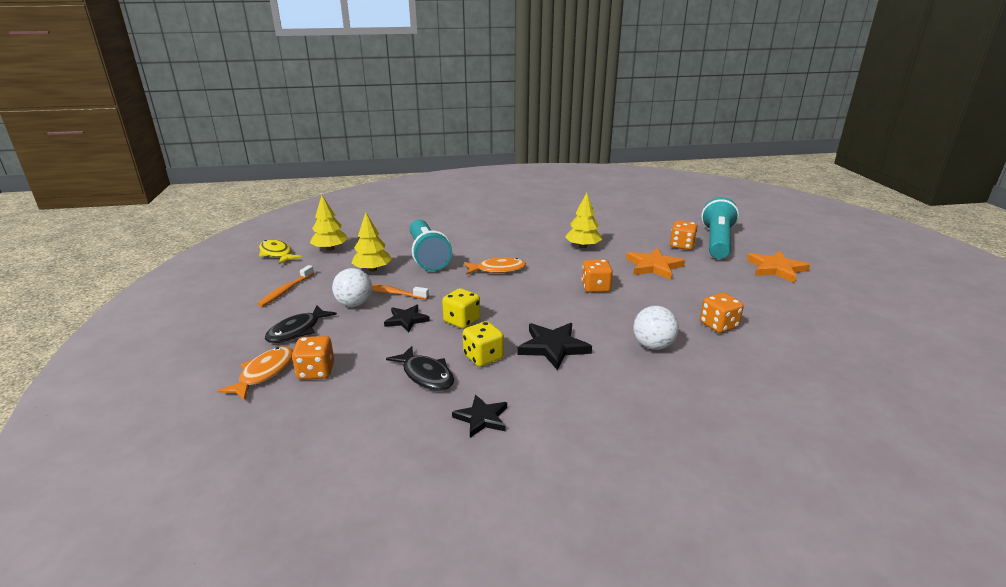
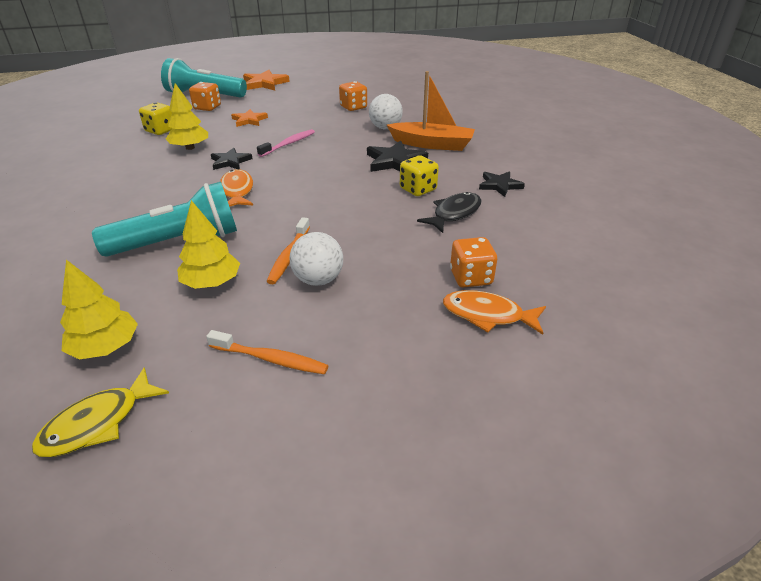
camera: 95 degrees left, 10 degrees up
(297, 330) = (390, 314): black fish -> none
(406, 320) = (356, 236): black star -> black star (230, 161)
(462, 321) = (355, 204): yellow dice -> yellow dice (160, 130)
(595, 288) = (289, 144): orange dice -> pink toothbrush
(604, 378) = (432, 144): none -> orange boat
(654, 266) = (249, 120): orange star -> orange star, size x0.66

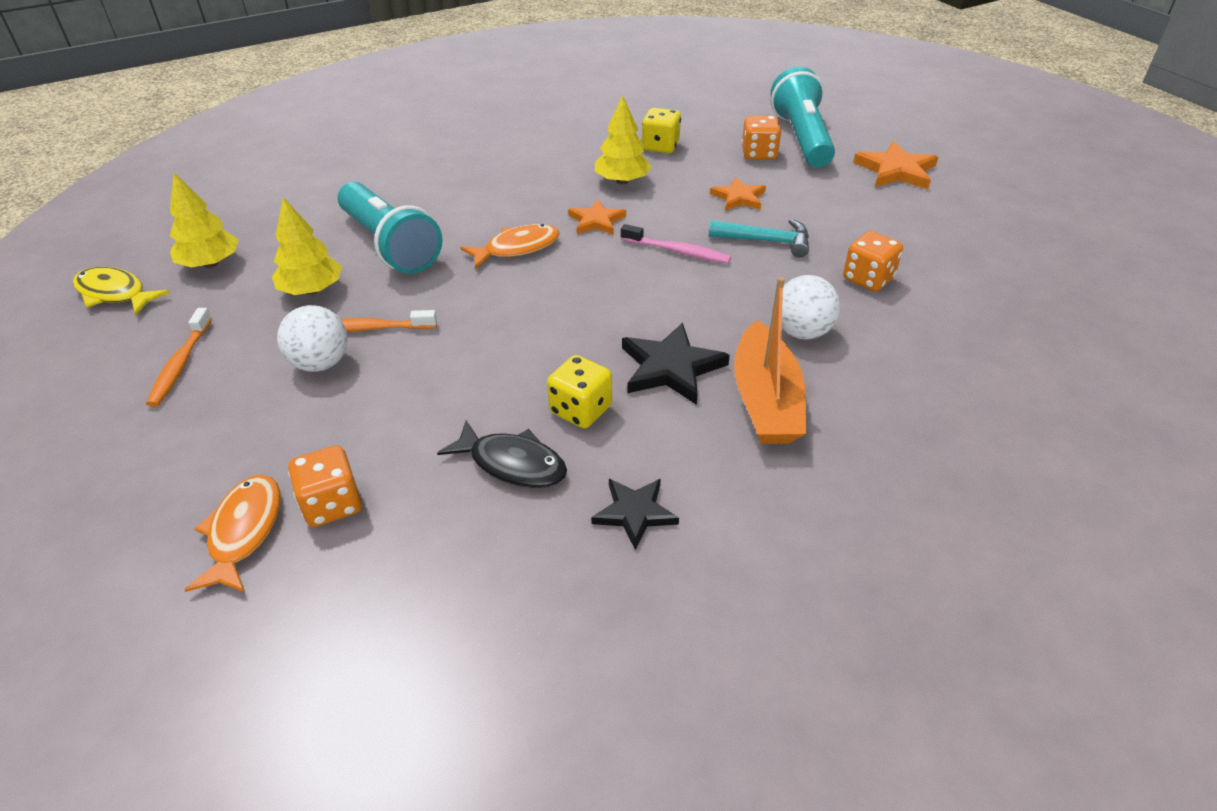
camera: 75 degrees right, 5 degrees up
(230, 161) = (596, 221): black star -> orange star
(300, 121) = (766, 241): none -> turquoise hammer

